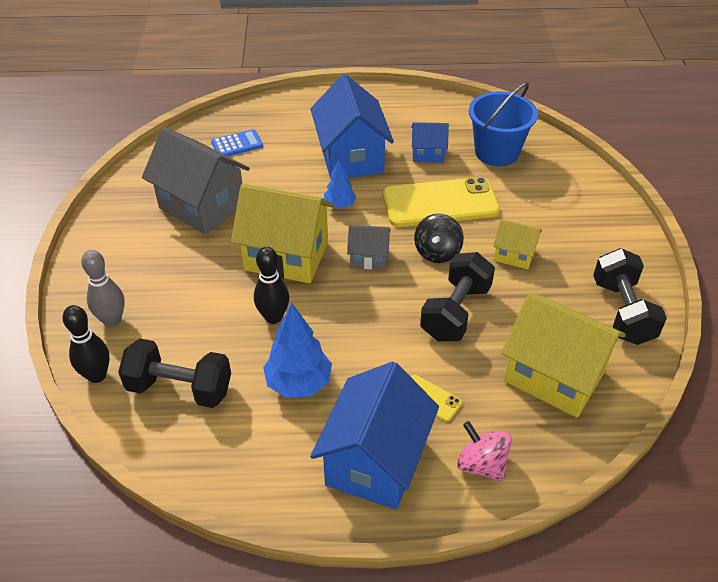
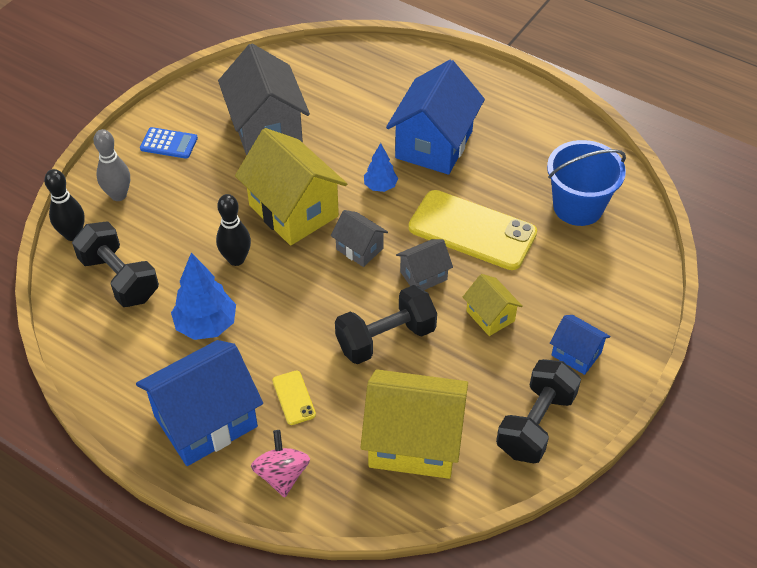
camera: 35 degrees right, 5 degrees up
(237, 144) = (346, 82): blue calculator -> blue calculator (169, 143)
(428, 154) = (509, 175): blue house -> blue house (576, 354)
(437, 252) = (423, 276): black spinning top -> grey house
(554, 376) = (414, 442): yellow house -> yellow house turned 60 degrees counterclockwise

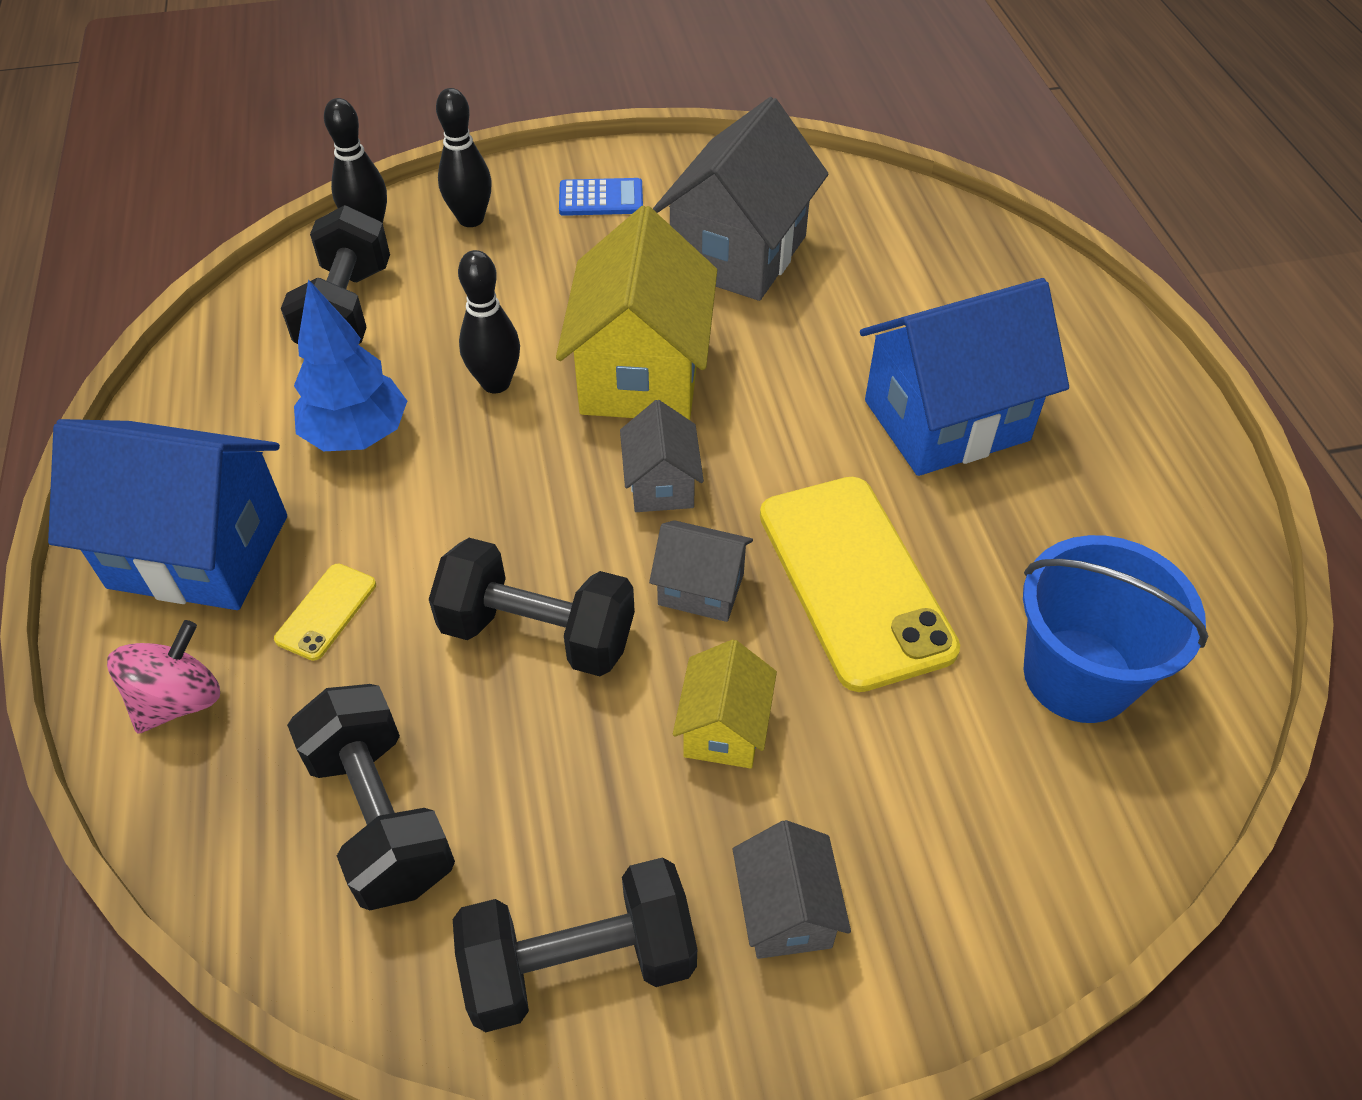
camera: 45 degrees right, 0 degrees up
(118, 195) = (471, 219): grey bowling pin -> black bowling pin
(169, 143) = (601, 198): blue calculator -> blue calculator turned 60 degrees counterclockwise
(380, 186) = (795, 423): blue tree -> none
(414, 442) = (381, 816): yellow house -> black dumbbell
(576, 354) = (786, 911): blue house -> grey house

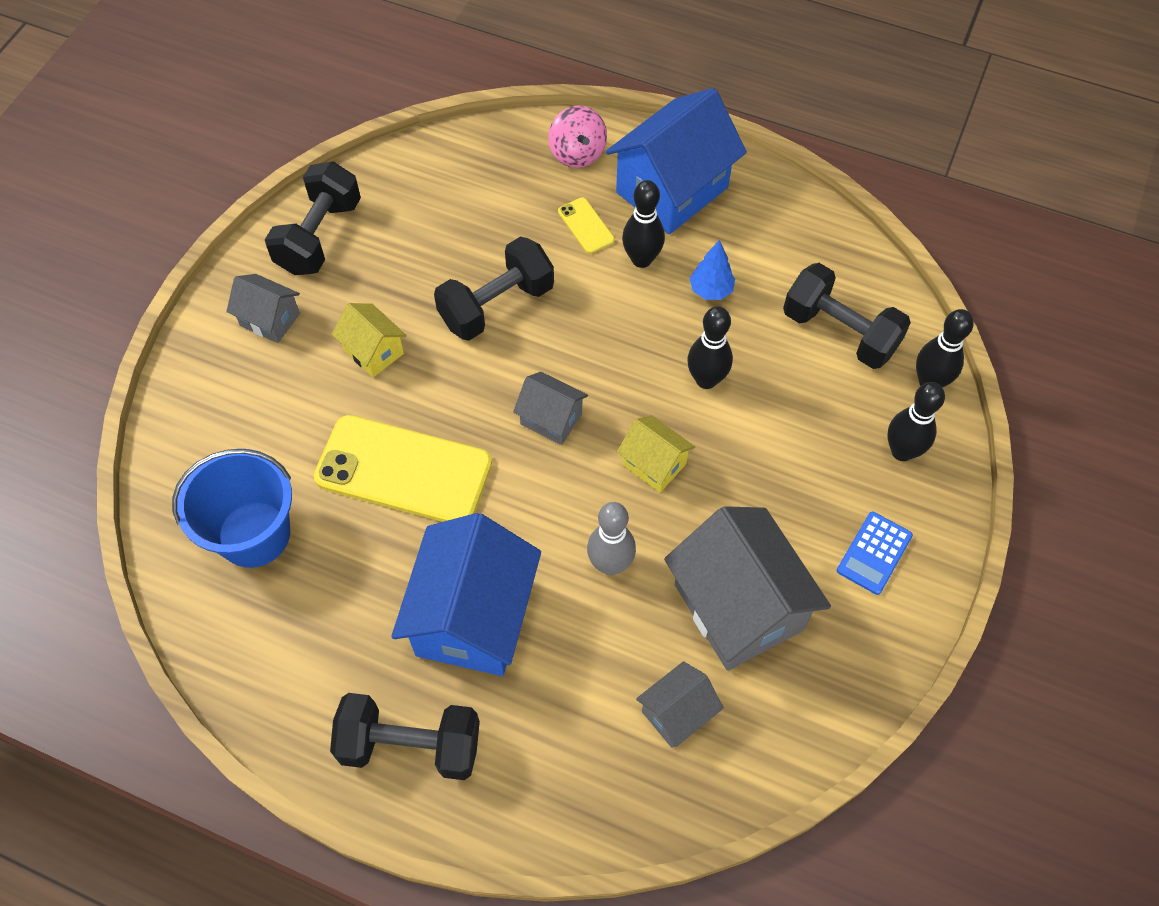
camera: 125 degrees right, 10 degrees up
(350, 523) = (641, 259): none -> black bowling pin
(358, 436) = (711, 290): blue tree -> blue tree, size x0.59
(381, 816) = (448, 200): black dumbbell -> black dumbbell (410, 745)
(641, 374) = (654, 464): yellow house -> yellow house, size x0.50
(701, 589) = (462, 393): grey house -> grey house (677, 713)
(785, 352) = (610, 564): none -> grey bowling pin

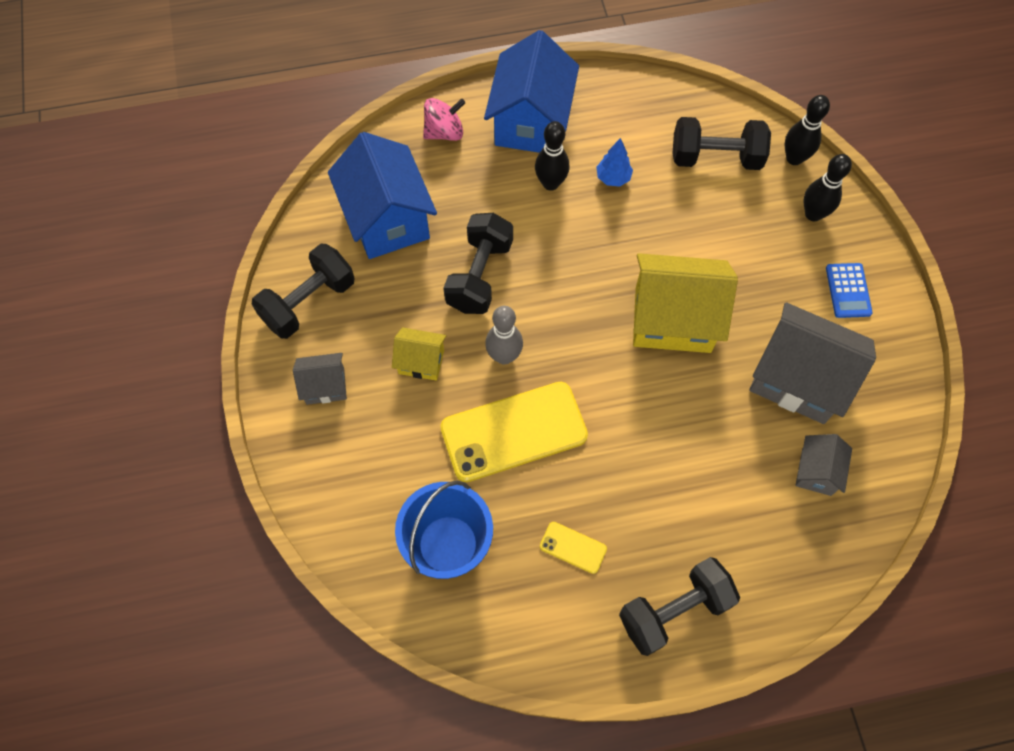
camera: 35 degrees left, 5 degrees up
(319, 236) = (309, 302): black dumbbell -> black dumbbell turned 60 degrees clockwise
(473, 618) = (643, 499): blue house -> blue house (387, 219)
(551, 419) = (582, 332): grey house -> none
(577, 153) = (444, 132): pink spinning top -> pink spinning top turned 60 degrees counterclockwise
(586, 226) = (493, 181): yellow phone -> yellow phone (573, 547)
(610, 564) = (699, 404): grey bowling pin -> grey bowling pin (504, 356)
(654, 464) = (672, 319): yellow house -> yellow house, size x1.99
(706, 379) = (659, 241): black bowling pin -> none

